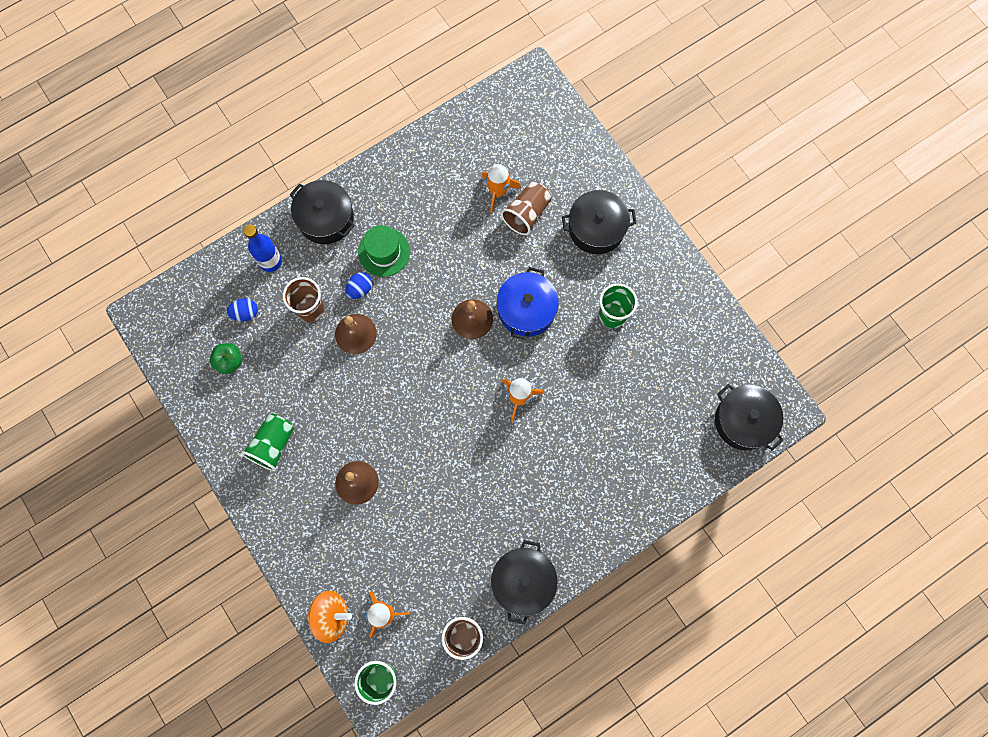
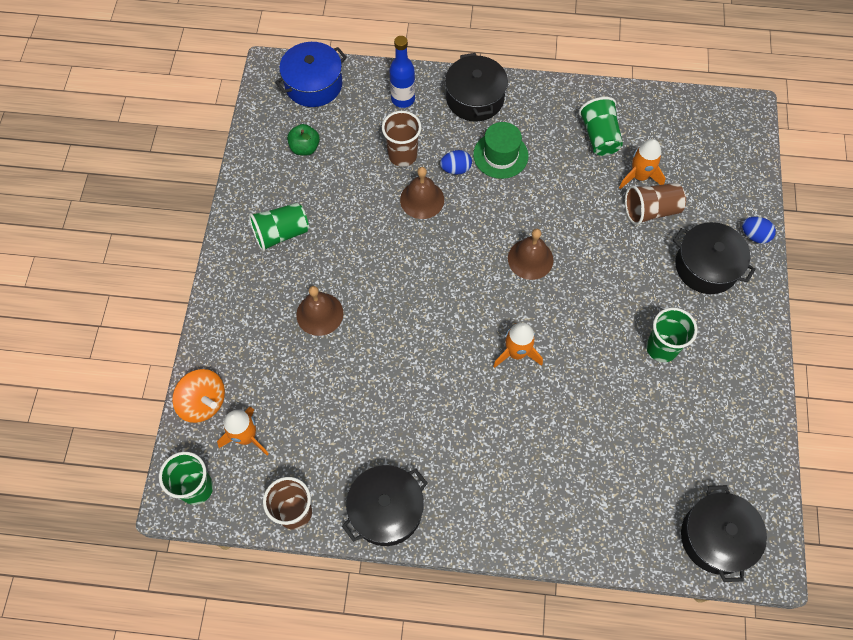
camera: 40 degrees right, 10 degrees down
(245, 313) = (349, 122): blue egg -> blue egg (754, 235)
(444, 180) = (599, 136): none -> green cup
(526, 310) = (585, 286): blue pot -> blue pot (313, 84)

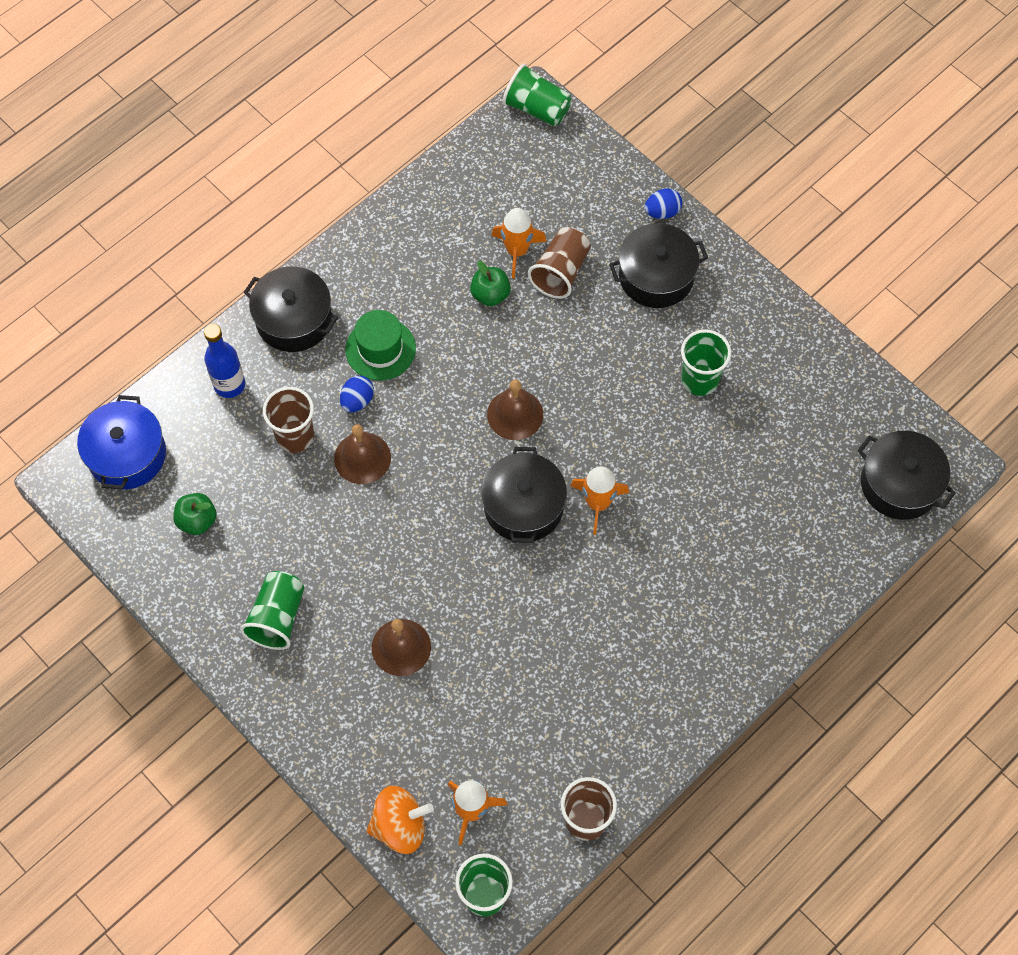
camera: 50 degrees left, 0 degrees up
(386, 510) = (651, 736): black pot -> black pot (523, 506)
(595, 184) = (490, 295): none -> green apple
(599, 136) = (442, 248): green cup -> green cup (537, 108)

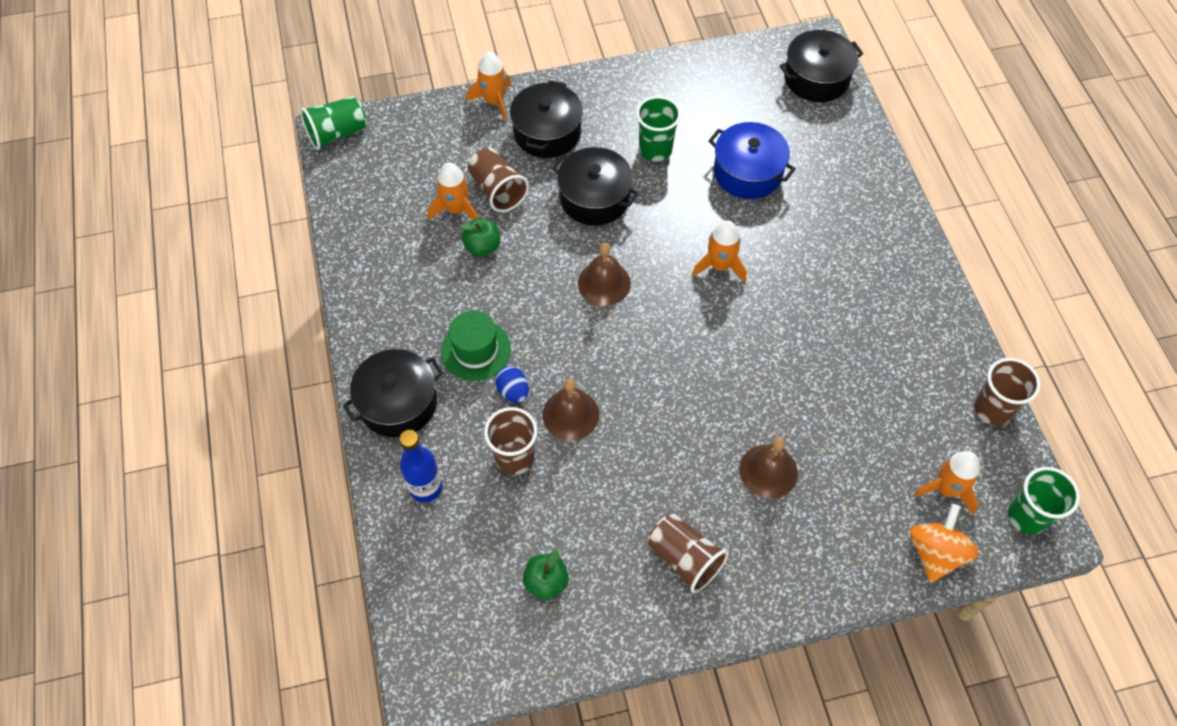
camera: 60 degrees left, 5 degrees down
(127, 454) = (436, 613): blue pot -> blue pot (748, 172)
(277, 617) = (684, 558): green cup -> brown cup
(523, 506) = (691, 318): black pot -> black pot (594, 198)
(662, 212) = (494, 101): blue egg -> orange rocket

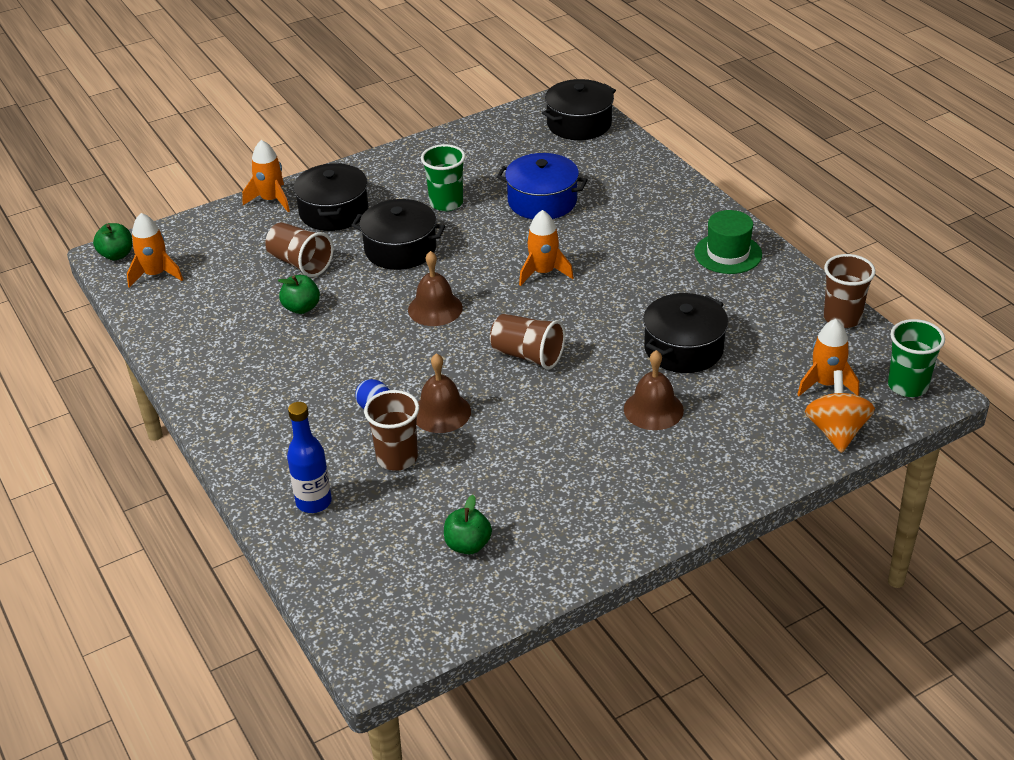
camera: 15 degrees left, 20 degrees down
(337, 133) = (117, 255): green cup -> green apple
(398, 403) = (259, 444): black pot -> black pot (684, 348)
(456, 209) = (263, 286): orange rocket -> orange rocket (155, 274)
(476, 350) = (325, 386): green hat -> green hat (728, 253)
(684, 558) = (599, 493): brown cup -> brown cup (527, 355)

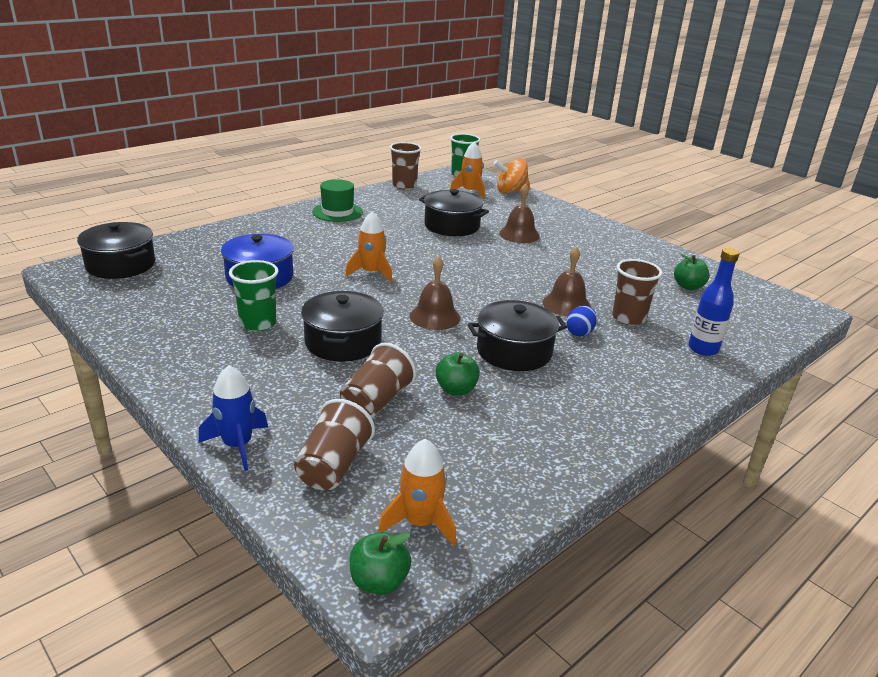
camera: 105 degrees left, 10 degrees down
(271, 200) = (237, 445): orange rocket -> blue rocket
(334, 212) = (269, 391): black pot -> black pot (514, 351)
(527, 355) = (482, 275): brown cup -> brown cup (333, 466)

